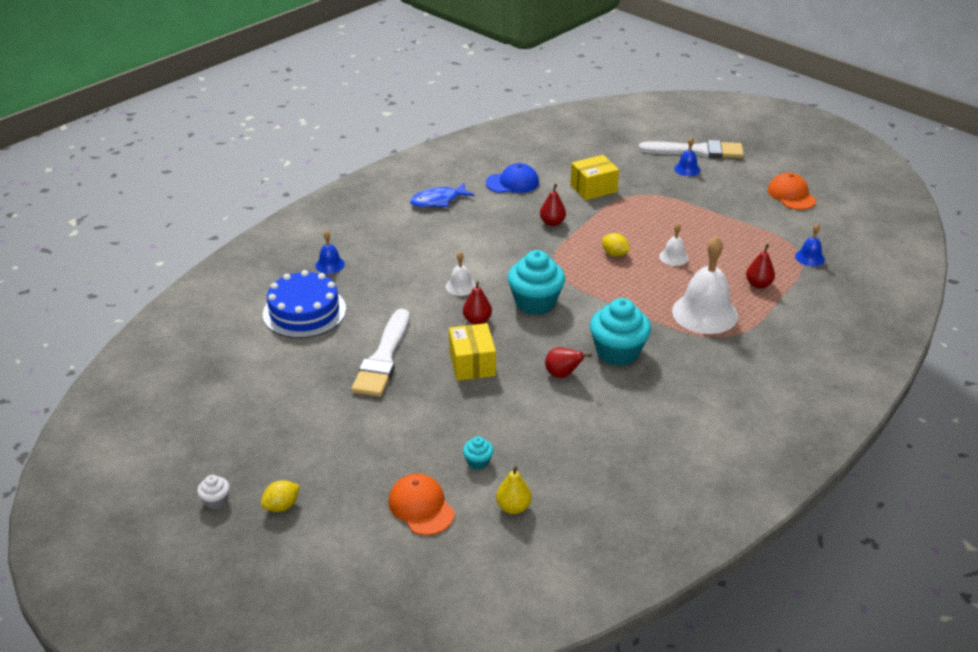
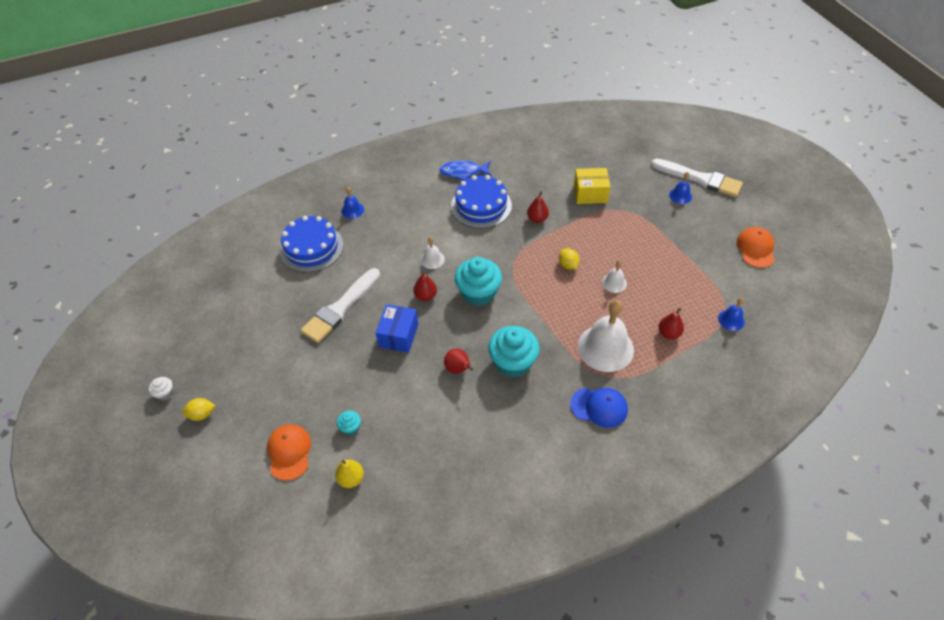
camera: 25 degrees right, 15 degrees up
(472, 364) = (398, 335): yellow box -> blue box
(481, 225) = (481, 206): none -> blue cake
(512, 183) = (529, 170): blue cap -> blue cap (599, 407)

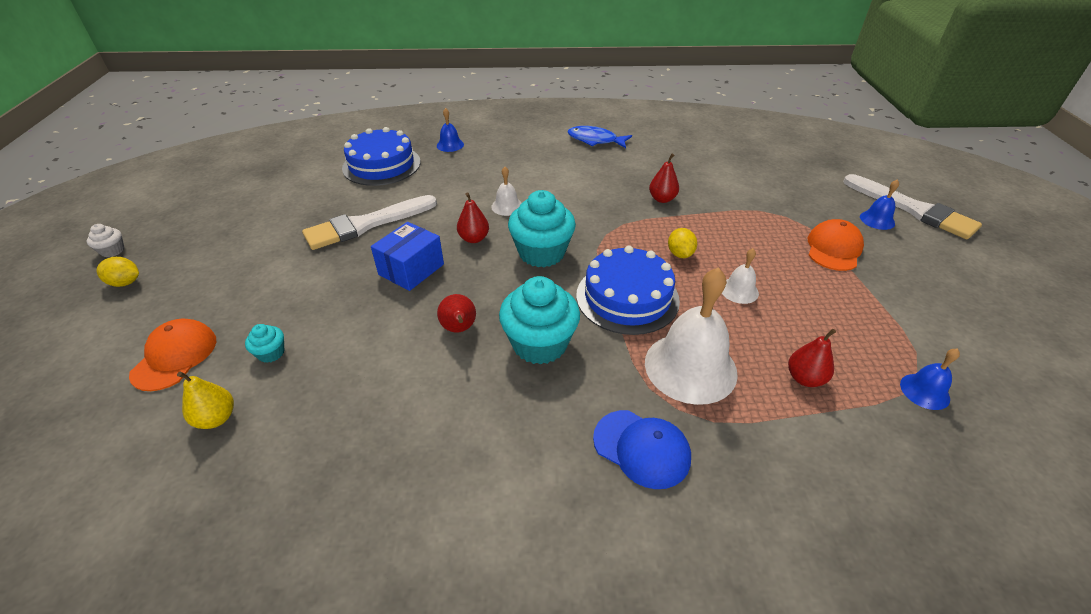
camera: 20 degrees right, 10 degrees down
(481, 206) = (598, 172): blue cake -> blue cake (627, 297)
(590, 194) = (745, 191): yellow box -> none
(756, 248) = (990, 307): orange cap -> orange cap (833, 249)

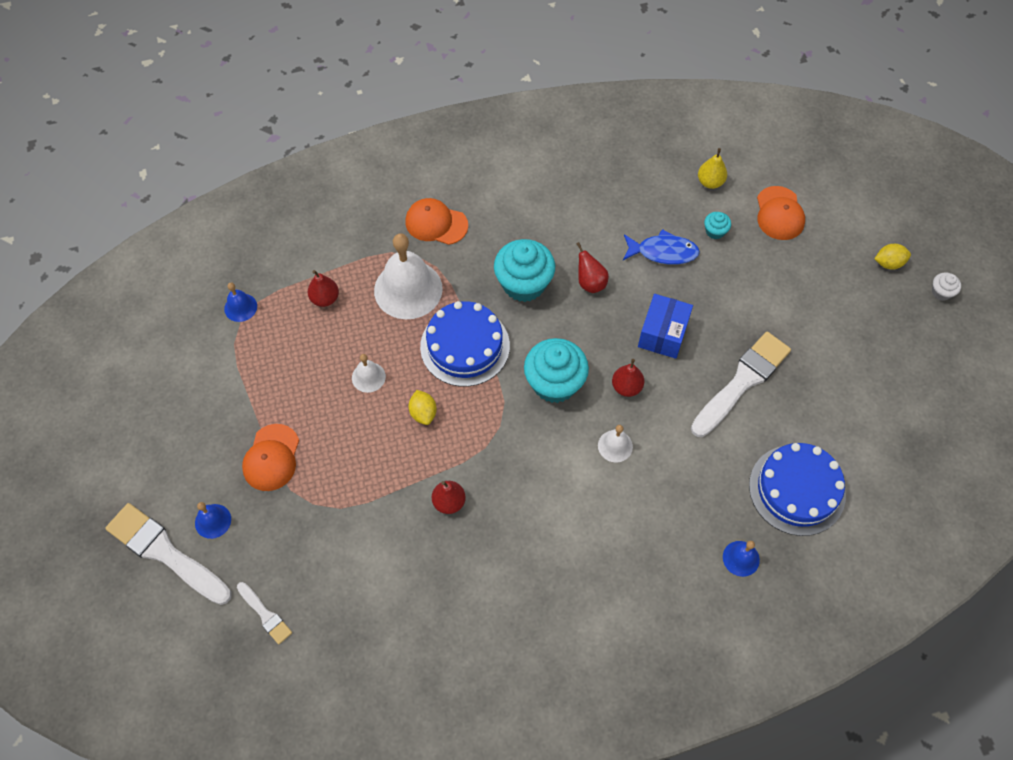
camera: 165 degrees right, 20 degrees up
(595, 140) = (554, 622): blue fish -> blue fish (663, 252)
(642, 448) = (436, 223): blue cap -> orange cap
(812, 170) = (265, 614): none -> white brush

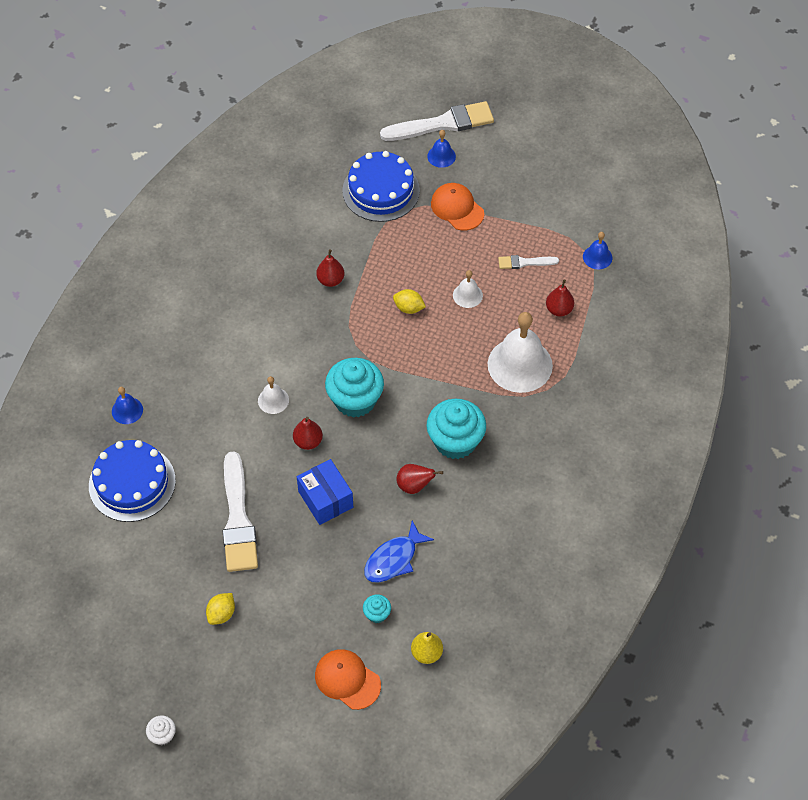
camera: 130 degrees right, 5 degrees down
(265, 614) = (354, 148): white brush -> white brush (525, 262)
(436, 223) = (565, 422): orange cap -> none
(465, 346) = (437, 367): blue cake -> blue cake (381, 190)
(888, 263) = (224, 720): yellow lemon -> yellow lemon (221, 614)

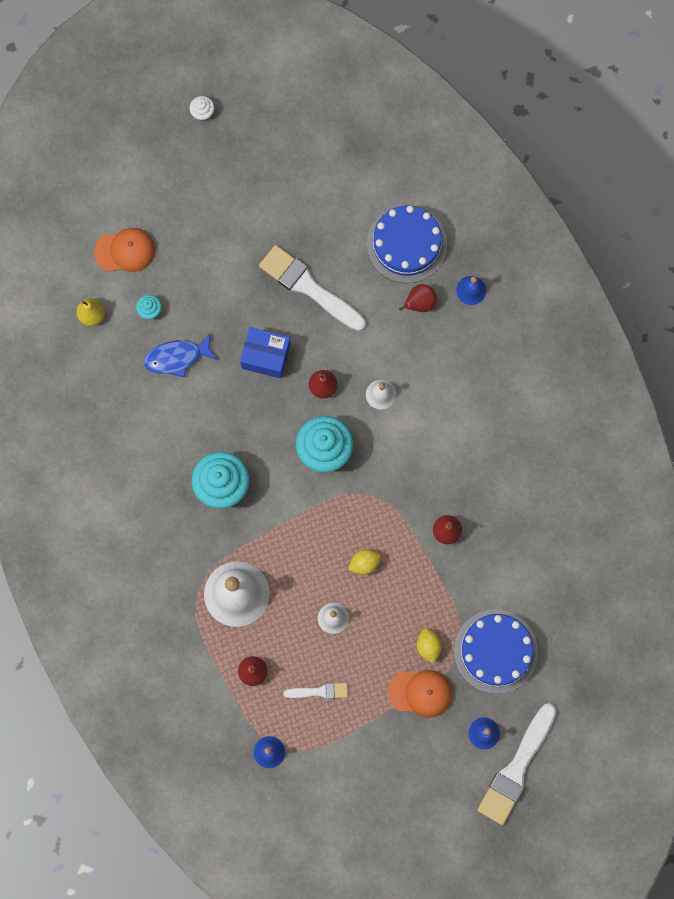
camera: 135 degrees right, 20 degrees up
(221, 614) = (249, 216): yellow lemon -> yellow lemon (428, 646)
(394, 559) = (177, 358): blue fish -> blue fish turned 105 degrees counterclockwise
(414, 486) = (216, 424): red pear -> red pear (419, 303)
(525, 262) = (319, 691): white brush -> white brush turned 45 degrees clockwise

